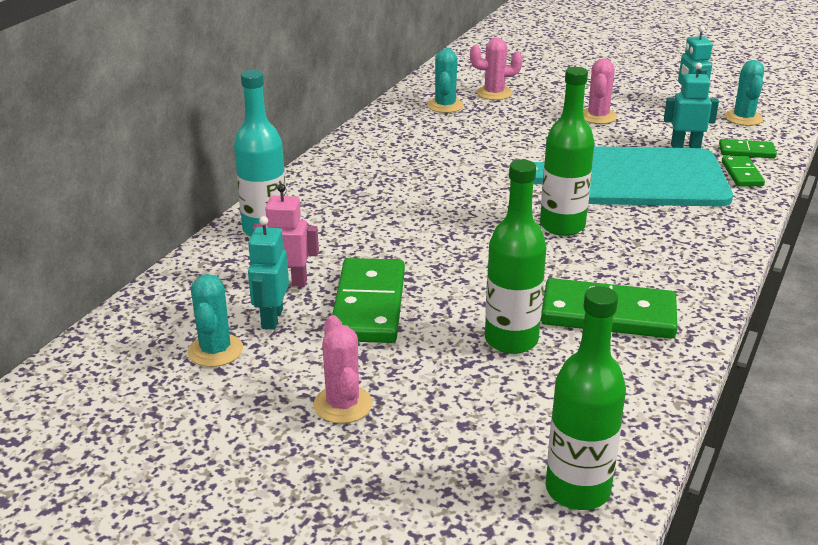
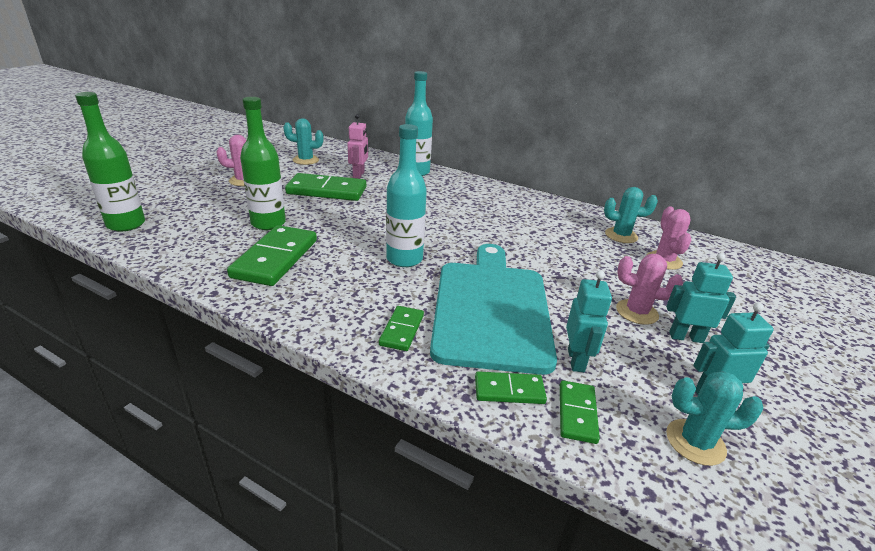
camera: 90 degrees right, 0 degrees up
(272, 318) = (326, 170): turquoise robot -> turquoise robot (686, 337)
(562, 226) = (404, 259): green bottle -> turquoise bottle
(698, 220) = (402, 330): none -> green domino

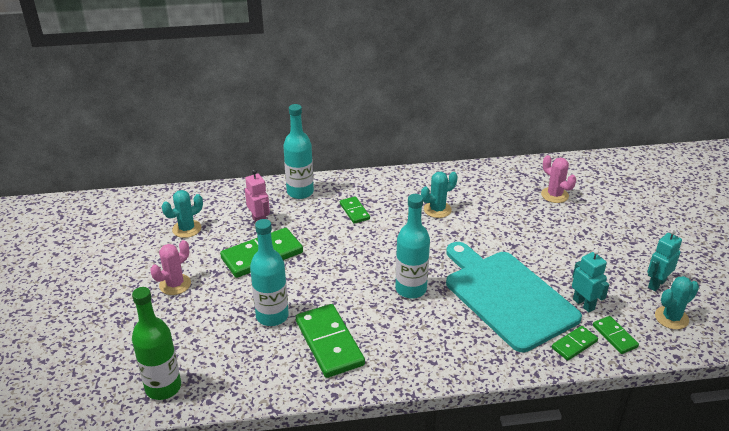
camera: 35 degrees left, 5 degrees up
(268, 223) = (272, 316): green bottle -> turquoise bottle
(402, 330) = (480, 344): green domino -> green domino (354, 211)
(621, 235) = (511, 185): turquoise cactus -> turquoise cactus (437, 209)
(637, 312) = (579, 249): pink cactus -> none
(686, 337) = (616, 253): turquoise robot -> none

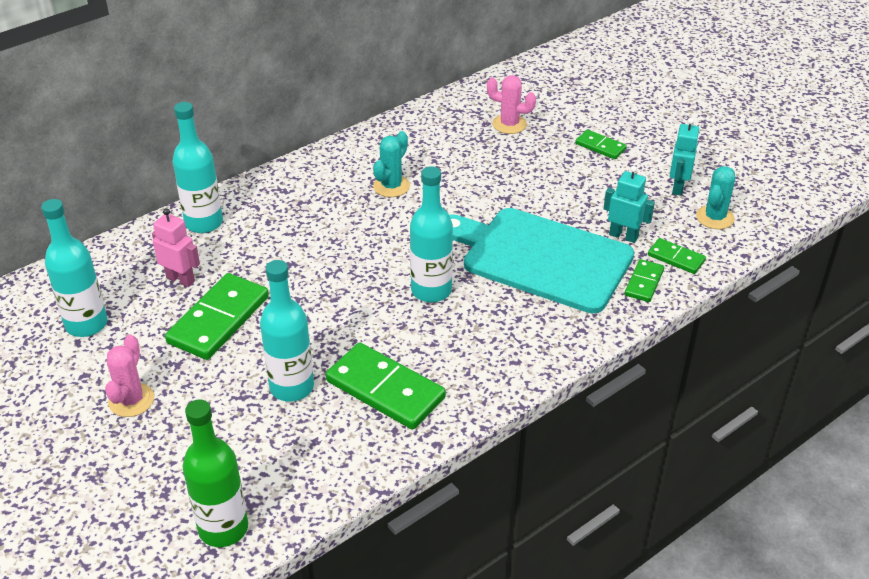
camera: 30 degrees left, 5 degrees up
(187, 229) = (86, 324): turquoise cactus -> turquoise bottle
(354, 211) = (293, 223): green domino -> green domino (600, 146)

